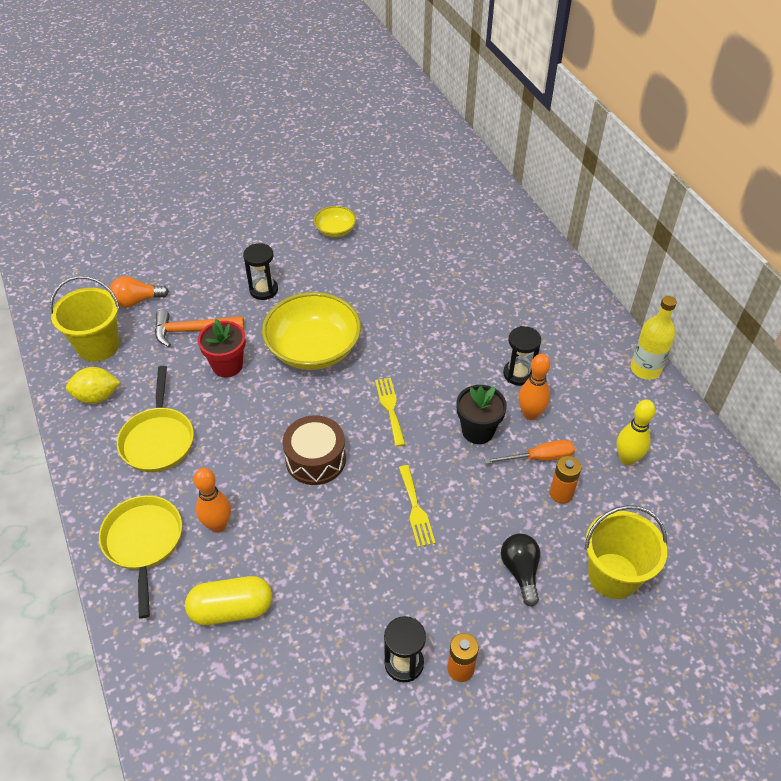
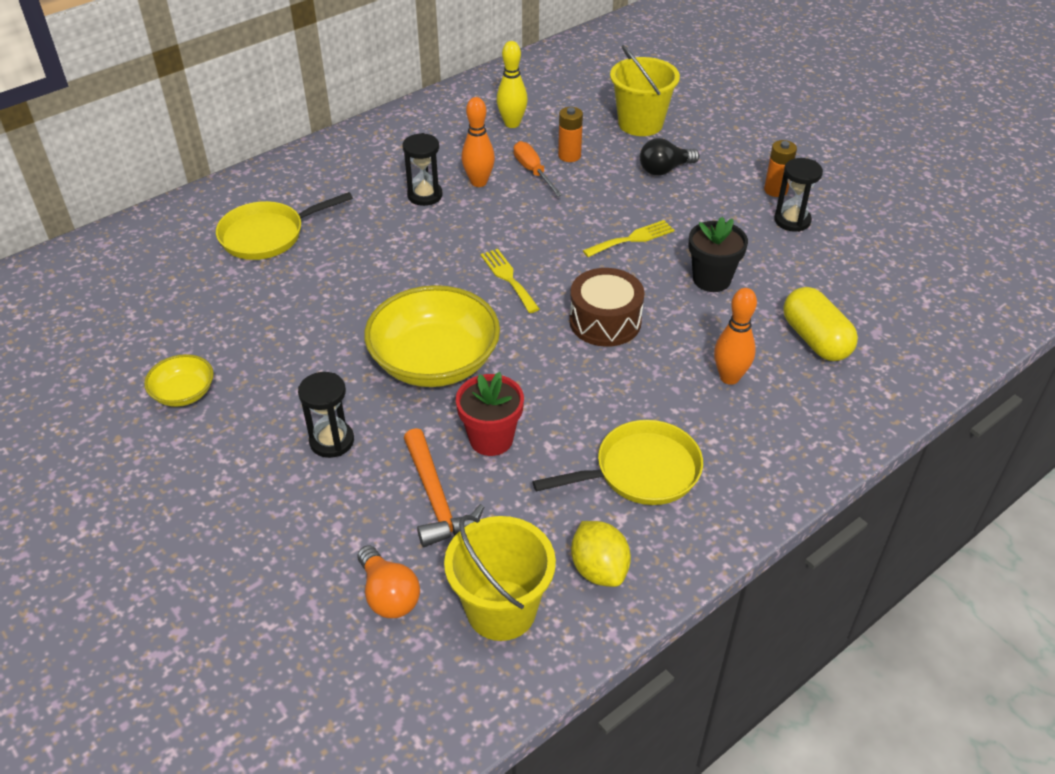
camera: 105 degrees left, 5 degrees down
(143, 542) = (786, 434): yellow pan -> yellow pan (267, 235)
(390, 408) = (508, 278): yellow fork -> yellow fork turned 90 degrees clockwise
(478, 431) = (515, 213): black flower pot -> black flower pot (711, 279)
(645, 369) = (392, 119): yellow bottle -> none

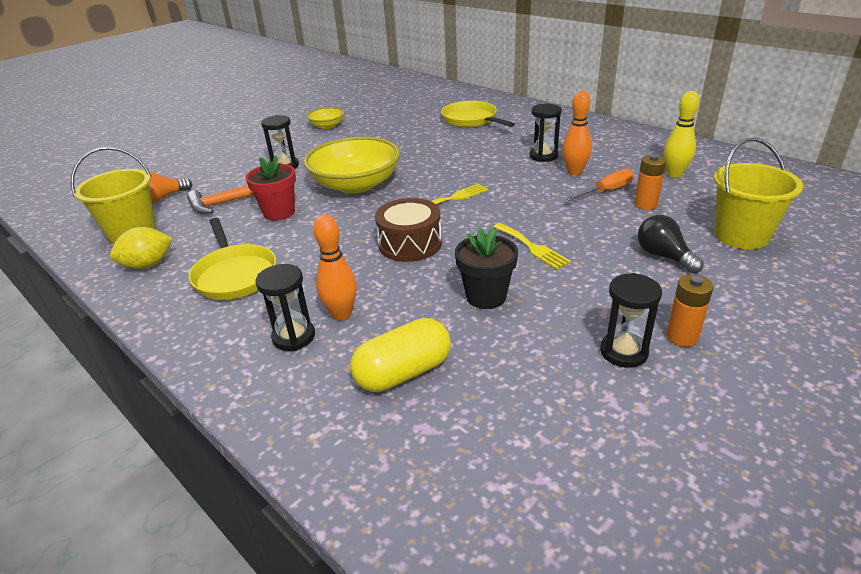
camera: 85 degrees right, 10 degrees down
(763, 412) = (293, 337): none -> black hourglass

